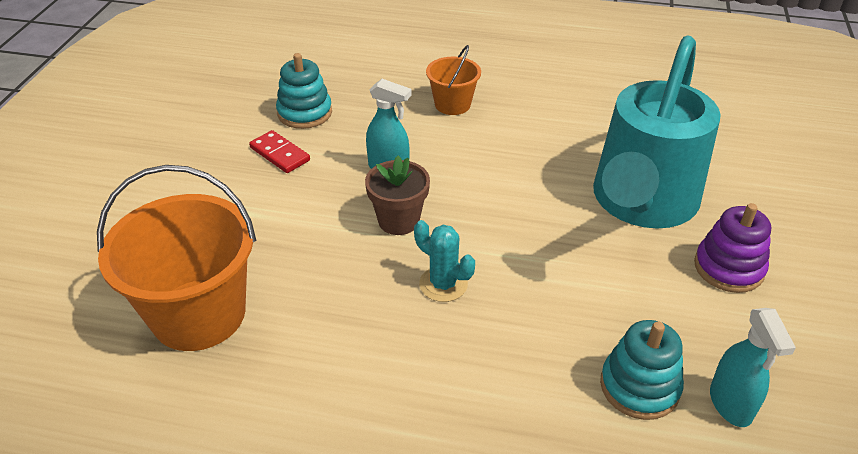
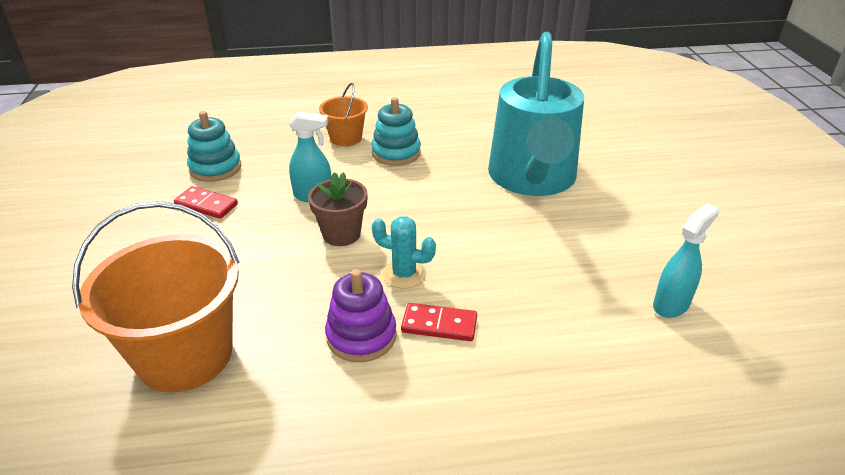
camera: 20 degrees left, 5 degrees down
(454, 352) = (439, 324): none -> red domino
(639, 386) = (599, 310): turquoise stacking toy -> turquoise stacking toy (396, 153)
(728, 268) = (619, 210): purple stacking toy -> purple stacking toy (361, 336)
(730, 404) = (671, 304): turquoise spray bottle -> turquoise spray bottle turned 105 degrees counterclockwise

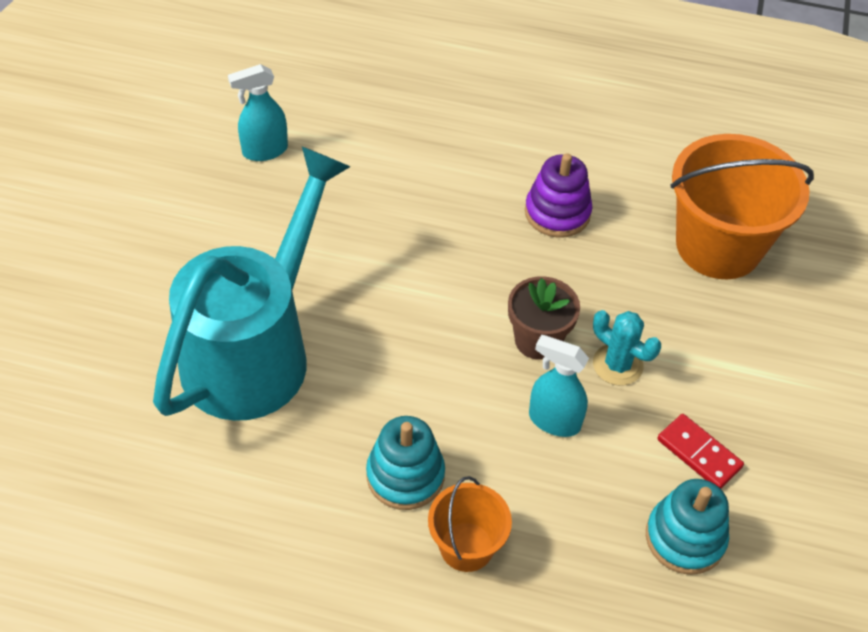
camera: 160 degrees left, 15 degrees up
(404, 274) = (490, 263): turquoise cactus -> turquoise cactus (617, 365)
(439, 324) = (483, 201): red domino -> none

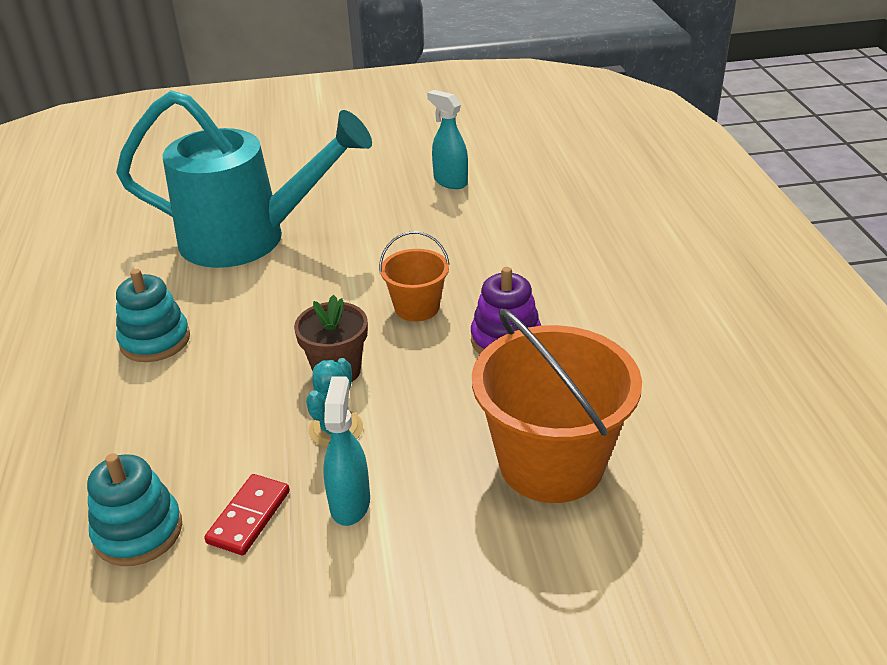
camera: 70 degrees right, 15 degrees down
(466, 546) = (93, 392): orange bucket -> orange bucket (417, 307)
(553, 421) = (247, 406): turquoise spray bottle -> turquoise spray bottle (350, 503)

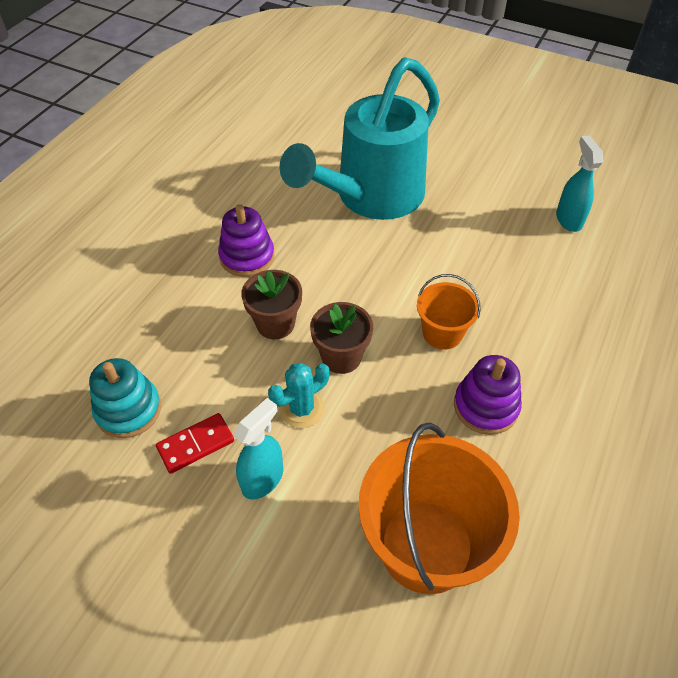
camera: 35 degrees right, 15 degrees up
(155, 340) = (247, 257): turquoise stacking toy -> purple stacking toy
(242, 378) = (275, 324): none -> brown flower pot
(248, 238) = (371, 197): turquoise watering can -> turquoise watering can turned 90 degrees clockwise

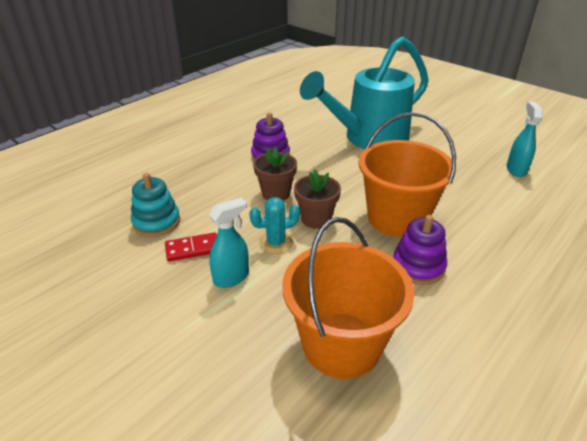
camera: 15 degrees right, 15 degrees down
(442, 333) = (397, 218): orange bucket -> orange bucket, size x1.91

